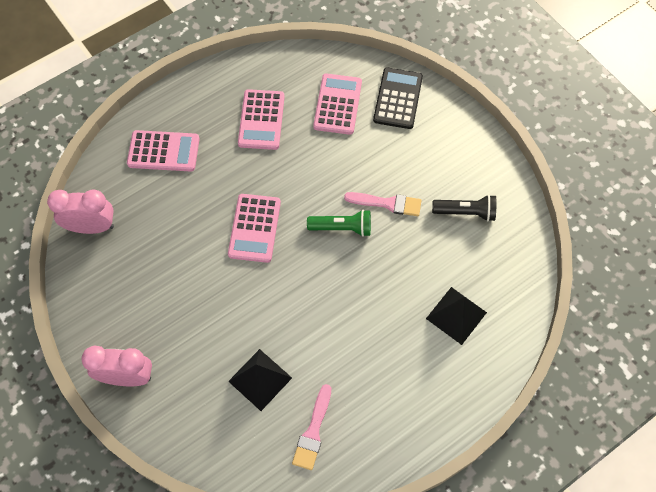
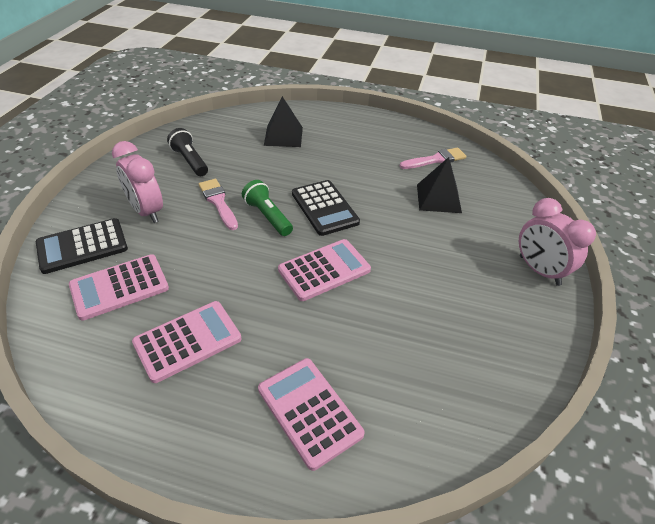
camera: 130 degrees left, 20 degrees down
(92, 227) = (467, 410): pink clock -> pink clock (146, 211)
(320, 276) = (324, 208): none -> black calculator

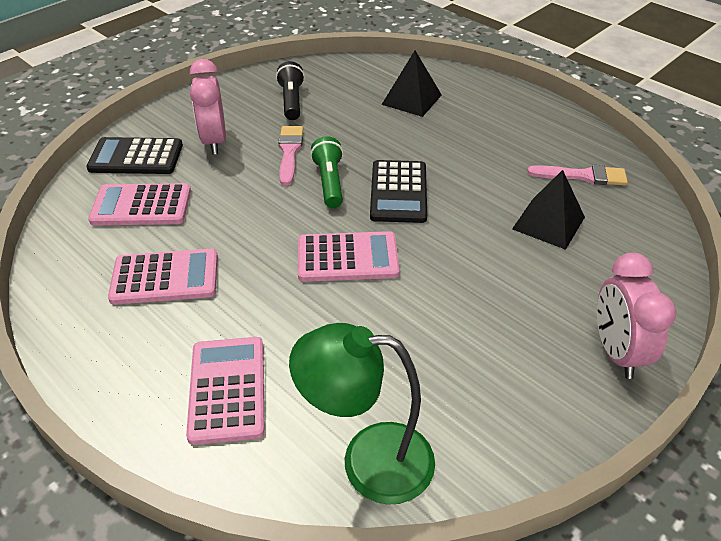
camera: 30 degrees right, 0 degrees up
(451, 416) = (368, 461): none -> green lamp

